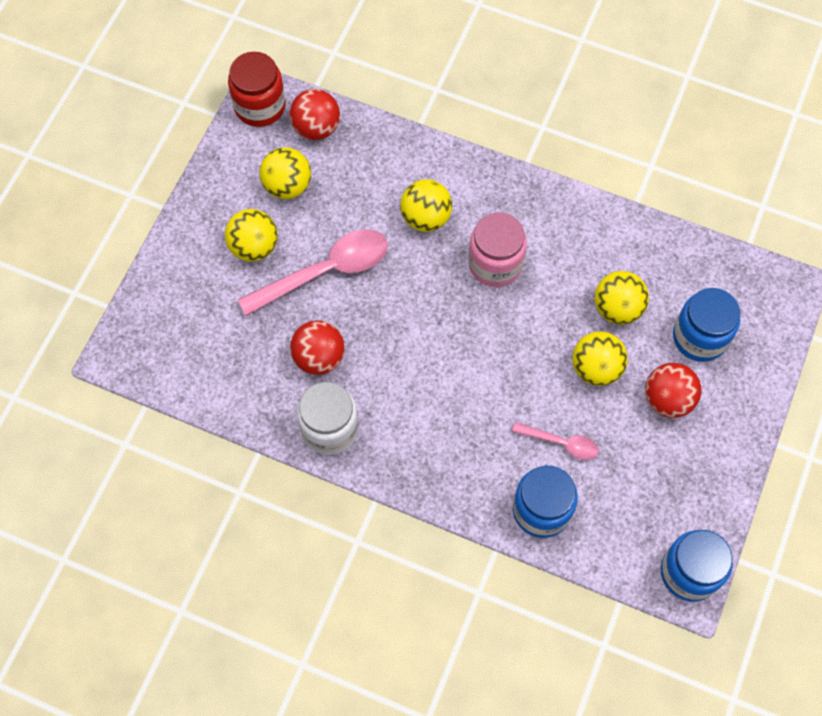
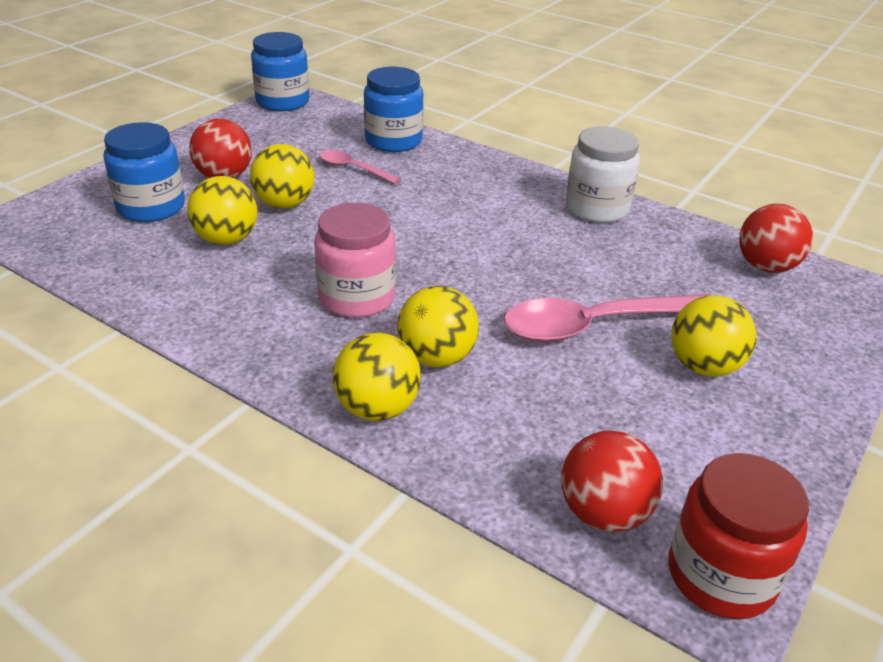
camera: 170 degrees left, 30 degrees down
(287, 186) = (655, 432): yellow ball -> yellow ball (377, 408)
(319, 357) = (607, 255): red ball -> red ball (766, 267)

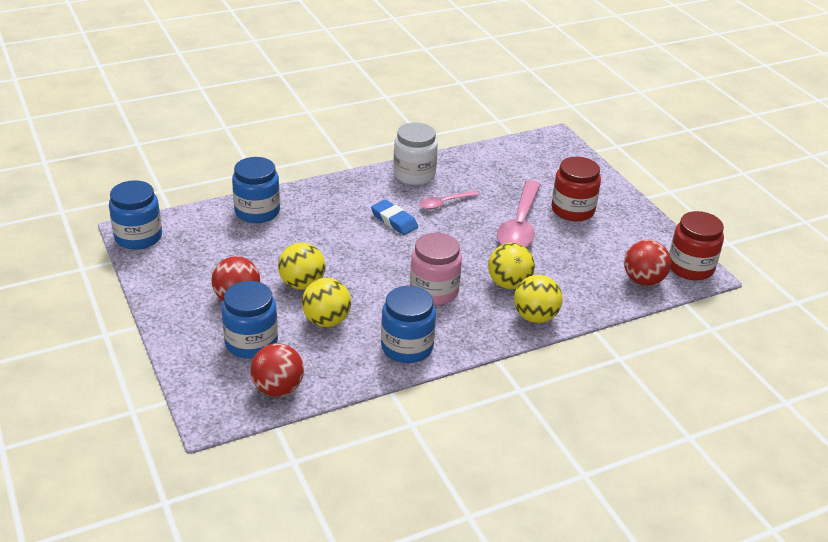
camera: 60 degrees left, 0 degrees up
(215, 312) = (407, 347): none -> blue jar
(353, 169) = (281, 241): pink spoon -> pink spoon (444, 203)
(478, 223) = (394, 220): none -> blue eraser
(703, 366) = (572, 210): yellow ball -> red jar
(766, 267) = (512, 153): red ball -> red ball (278, 389)

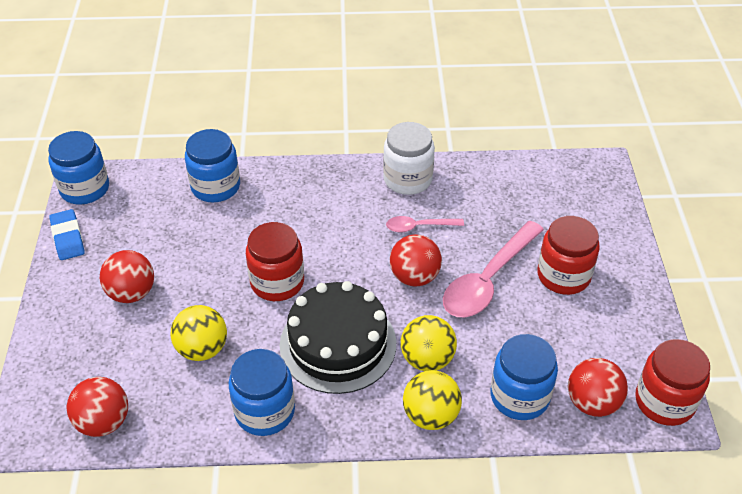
camera: 25 degrees right, 10 degrees up
(251, 342) = (112, 354): blue jar -> blue jar (519, 396)
(302, 284) = (206, 293): yellow ball -> none
(357, 263) = (277, 282): none -> red jar
(394, 220) = (349, 236): blue eraser -> blue eraser (68, 238)
(434, 291) = (338, 344): pink jar -> black cake
(463, 235) = (414, 277): none -> red ball

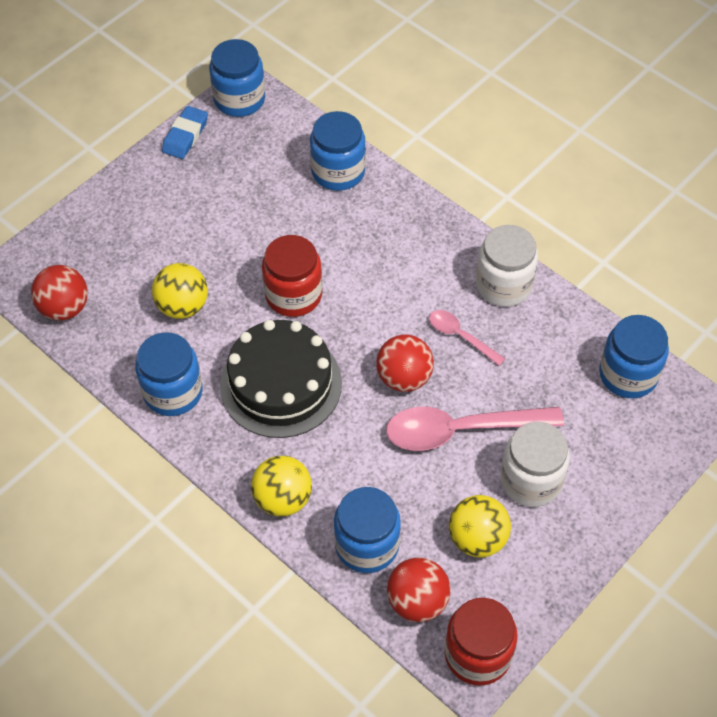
camera: 45 degrees right, 10 degrees up
(132, 293) = (182, 219): red ball -> none
(427, 359) = (332, 454): yellow ball -> yellow ball (477, 538)
(540, 176) = (628, 374): none -> blue jar
(563, 275) = (531, 480): red jar -> white jar

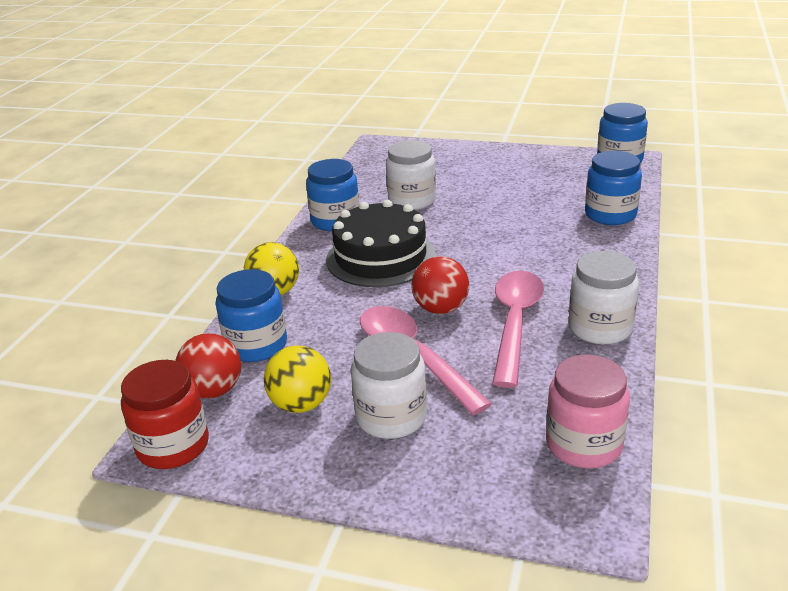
camera: 65 degrees right, 25 degrees down
(64, 308) = (369, 166): red ball -> none
(183, 306) = (412, 200): yellow ball -> white jar
(185, 136) = (559, 154): blue eraser -> none
(293, 295) = (469, 235): red jar -> none
(460, 336) = (515, 323): pink spoon -> pink spoon, size x1.92
(628, 374) = (583, 444): blue jar -> pink jar

